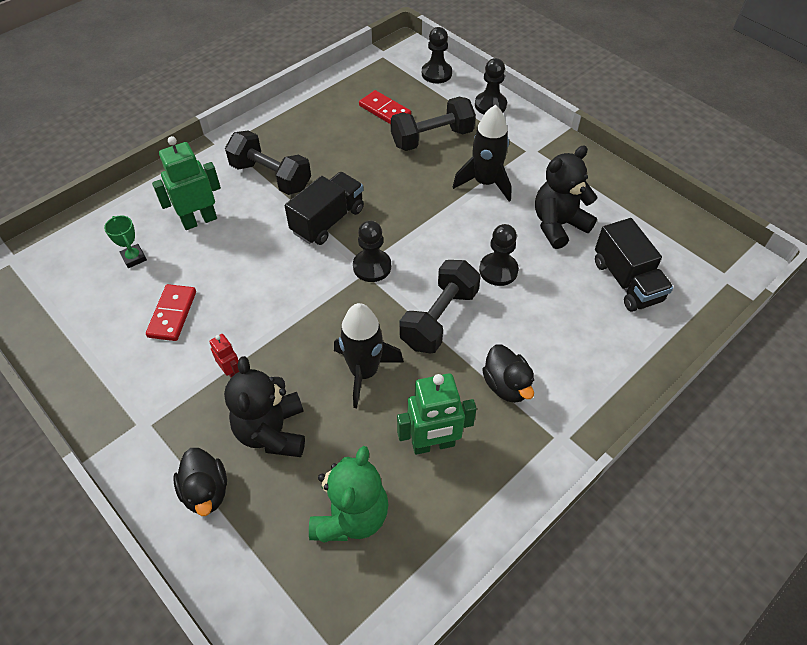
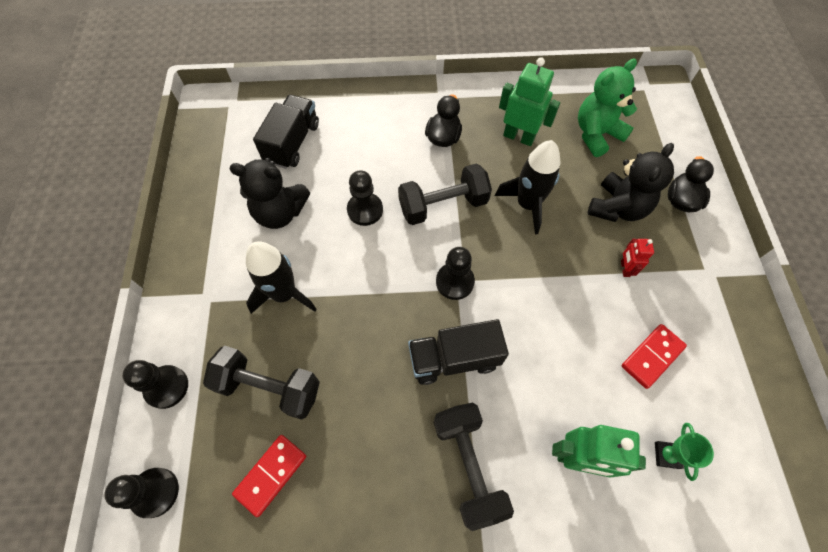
camera: 140 degrees left, 10 degrees up
(385, 110) = (271, 474): red domino -> red domino turned 45 degrees clockwise

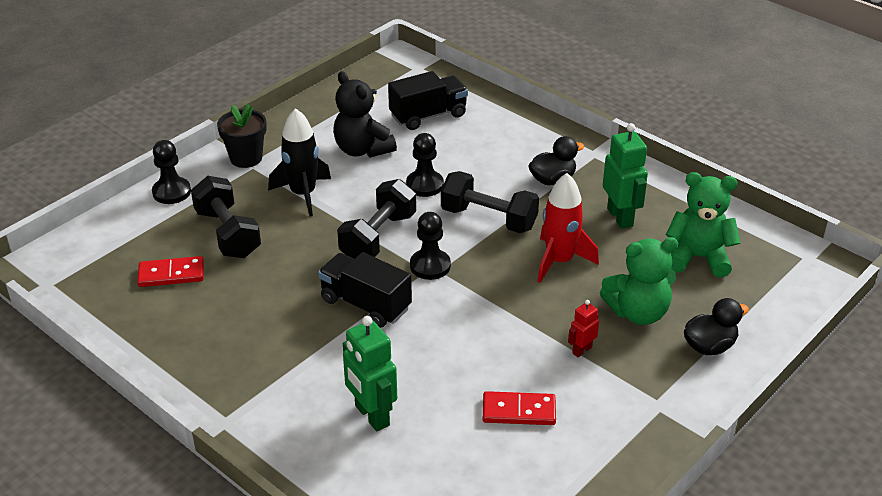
camera: 45 degrees right, 25 degrees down
(155, 492) = (102, 235): black pawn -> none
(193, 296) = (246, 158): none -> black flower pot
(468, 466) = (292, 361): black dumbbell -> black dumbbell (378, 237)
(527, 205) = (559, 261): black rocket -> red rocket
(617, 208) = (638, 312): black teddy bear -> green teddy bear
(667, 455) = (440, 466): green trophy -> none

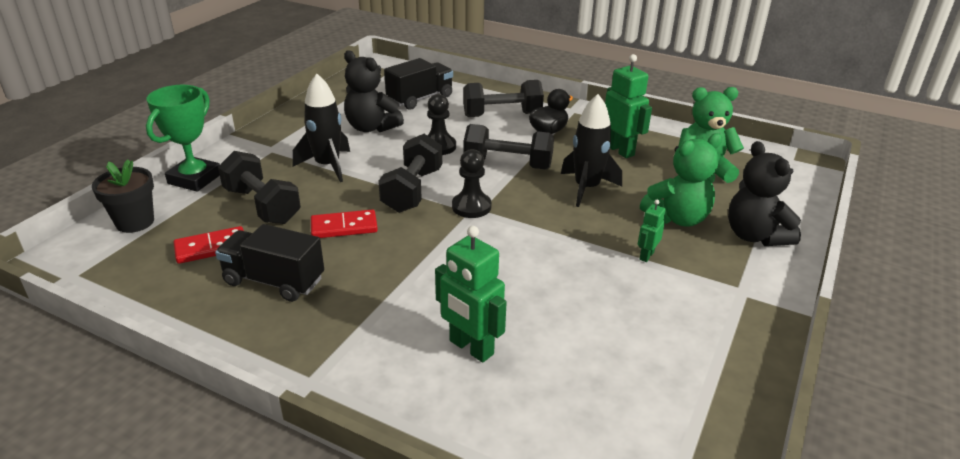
camera: 15 degrees left, 5 degrees down
(171, 192) = (195, 179): black pawn -> green trophy
(246, 158) = (263, 145): black flower pot -> black flower pot (135, 222)
(365, 304) = (423, 246): black truck -> black truck (274, 281)
(510, 151) = (502, 115): none -> black dumbbell
(519, 411) = (617, 318): red domino -> red domino (344, 227)
(559, 261) = (586, 188): red rocket -> black rocket
(581, 350) = (646, 255): red robot -> green robot
(709, 346) = (755, 236): black duck -> black teddy bear

